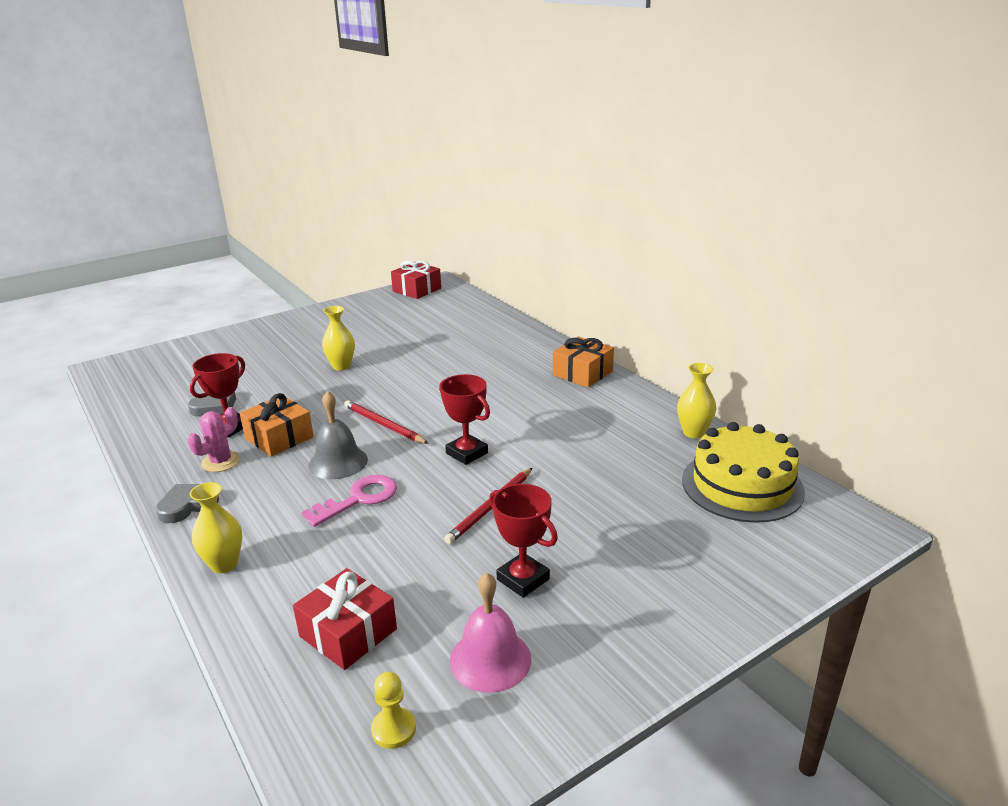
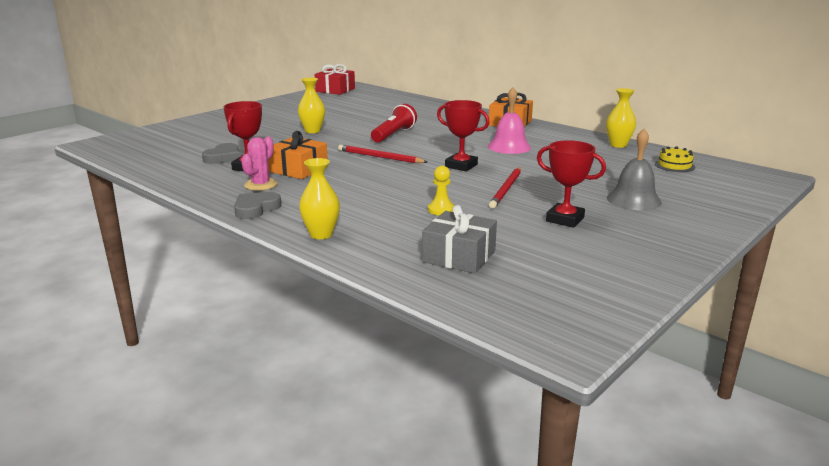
camera: 15 degrees left, 5 degrees down
(338, 462) = (362, 177): grey bell -> grey bell (634, 200)
(348, 632) = (459, 256): red gift -> grey gift
(359, 499) = (399, 194): pink key -> none
(393, 729) = (541, 295): yellow pawn -> yellow pawn (441, 210)
(427, 382) = (393, 134): none -> red flashlight
(490, 659) = (579, 257): pink bell -> pink bell (509, 147)
(742, 485) = (674, 165): yellow cake -> yellow cake, size x0.44

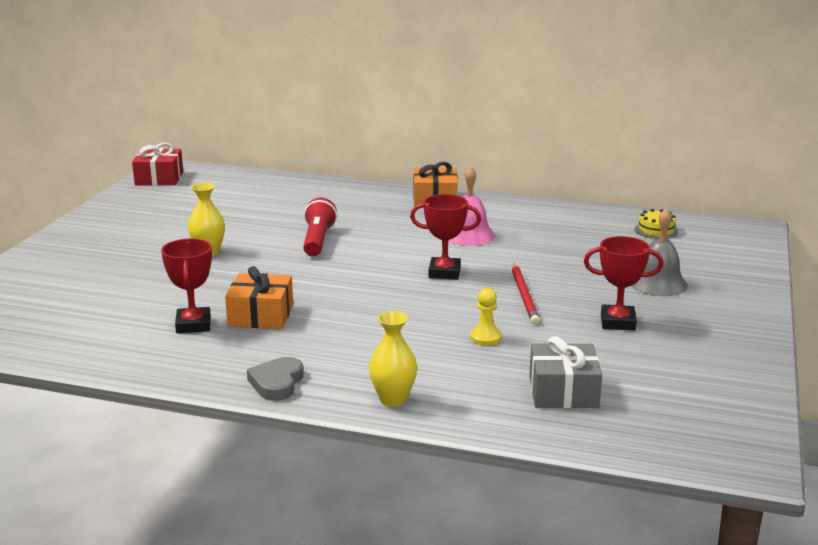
camera: 25 degrees left, 0 degrees up
(223, 157) = (140, 316): grey heart -> none
(260, 185) = (241, 348): pink cactus -> none
(380, 157) = (339, 278): red pencil -> none
(618, 145) = (578, 212): yellow vase -> none

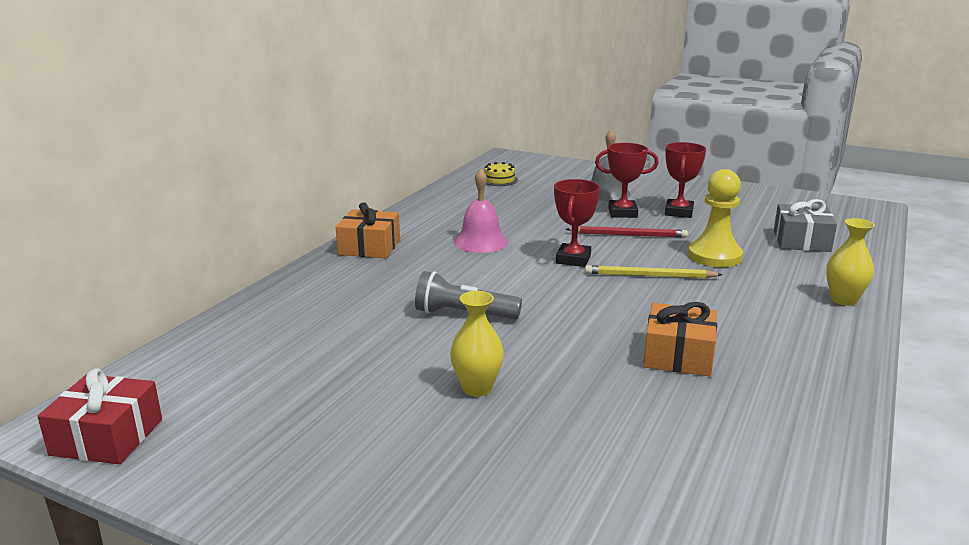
camera: 80 degrees left, 0 degrees up
(193, 325) = (709, 399): red trophy -> red trophy (622, 213)
(277, 383) = (836, 351): grey heart -> none
(318, 240) = (464, 314): red flashlight -> grey flashlight
(419, 305) = (649, 276): none -> yellow pencil
(485, 338) = (714, 256): yellow pawn -> yellow pawn, size x1.86

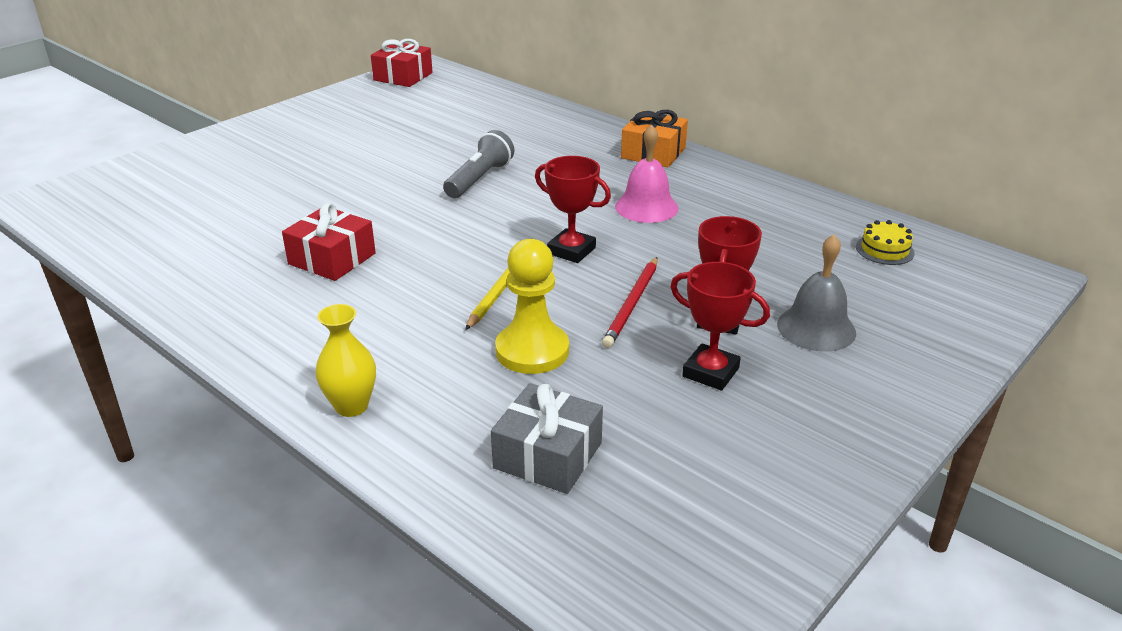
camera: 105 degrees right, 10 degrees up
(477, 388) = (361, 170): yellow vase -> none
(678, 355) = (332, 259): orange gift -> red gift

